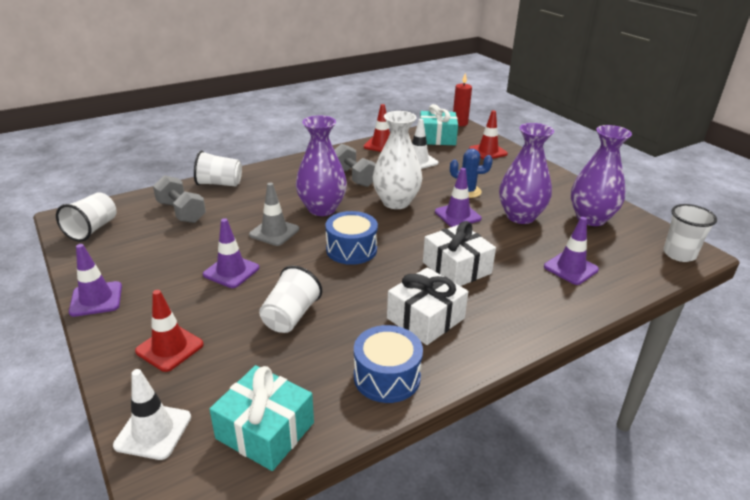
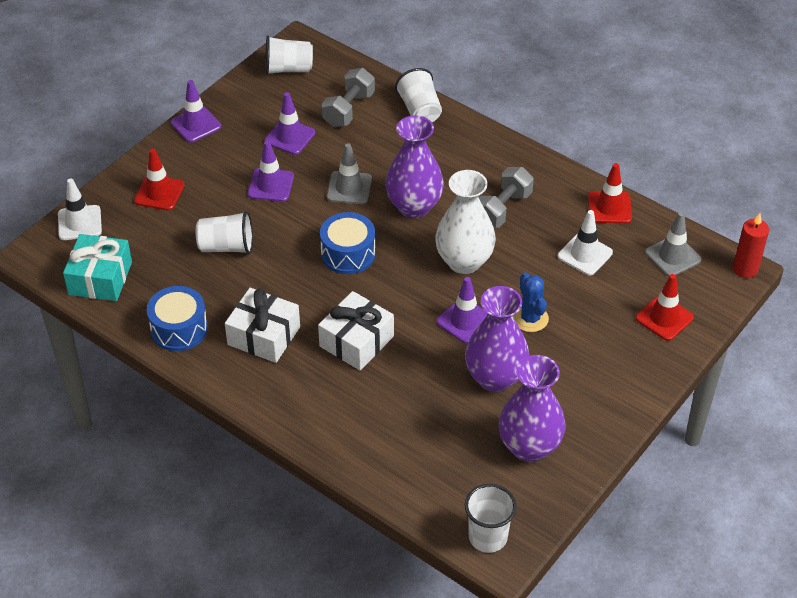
camera: 70 degrees right, 15 degrees up
(437, 138) = (672, 256): turquoise gift -> grey traffic cone
(570, 268) = (403, 435): purple traffic cone -> purple traffic cone (290, 137)

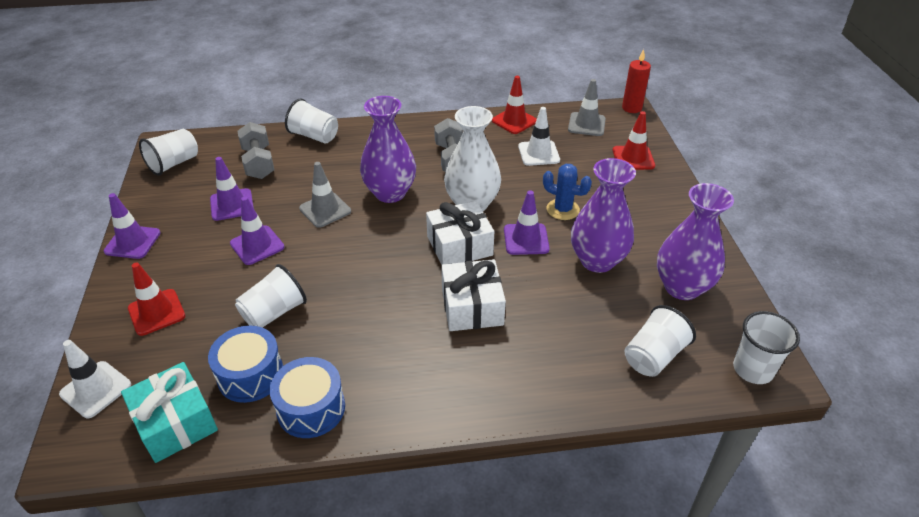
camera: 45 degrees left, 5 degrees down
(264, 336) = (394, 357): white gift -> white gift (459, 246)
(348, 254) = (383, 252): blue drum -> blue drum (250, 375)
(432, 472) = (653, 356): none -> white cup

